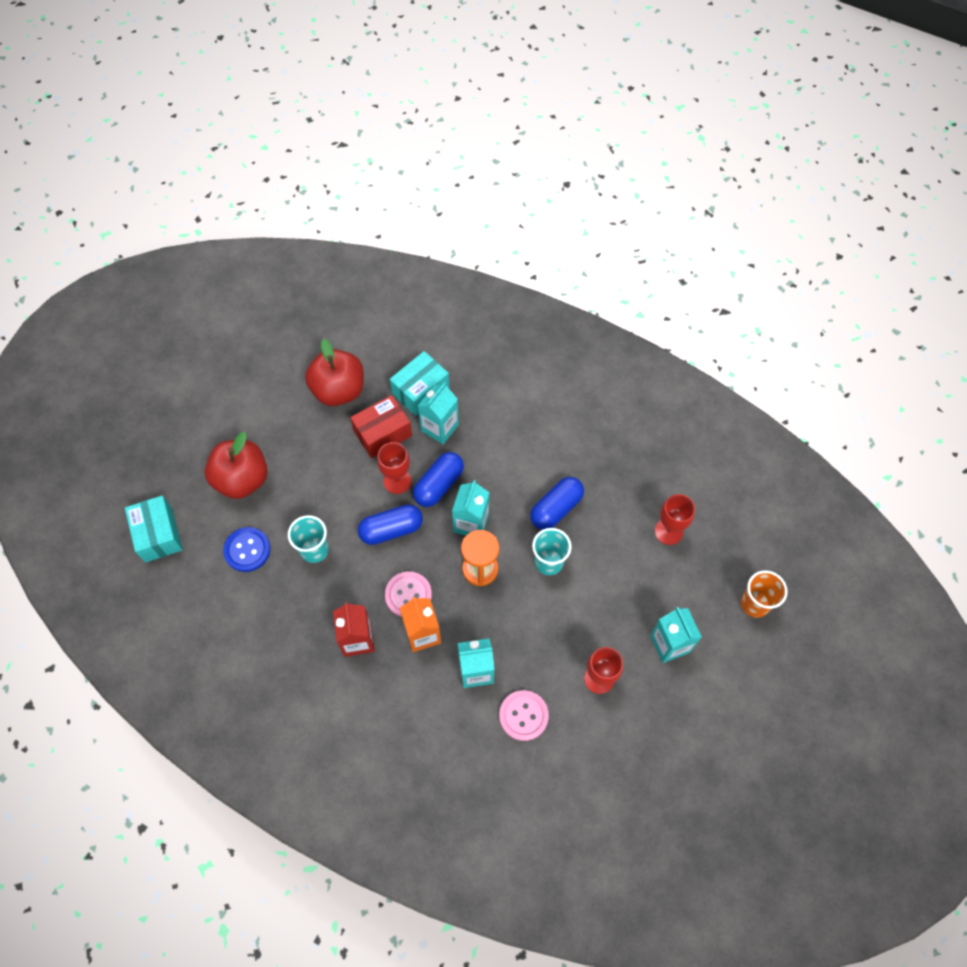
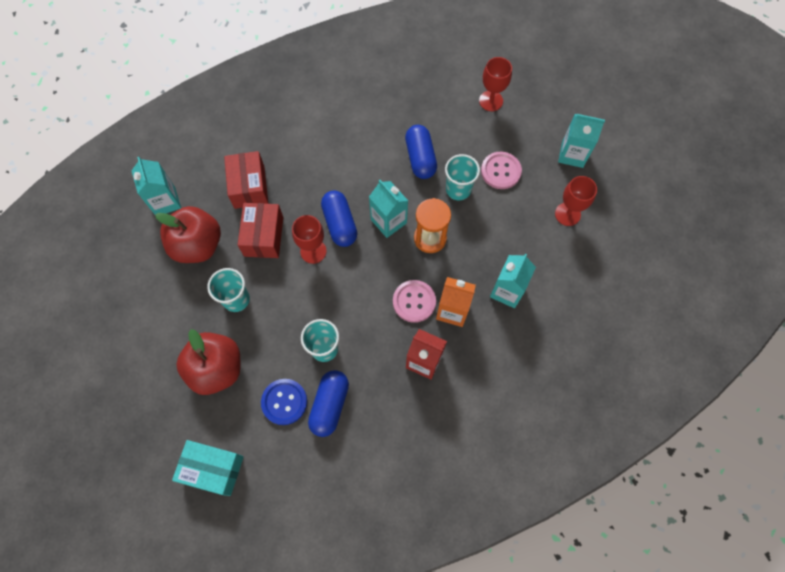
camera: 55 degrees left, 5 degrees up
(311, 452) = (236, 299): none -> turquoise cup
(391, 529) = (351, 280): blue capsule -> blue capsule (329, 405)
(420, 390) = (249, 187): turquoise box -> red box
(439, 427) = (292, 193): turquoise carton -> turquoise carton (165, 201)
(523, 716) = (562, 280): pink button -> pink button (500, 171)
(754, 604) = (579, 86): orange cup -> none

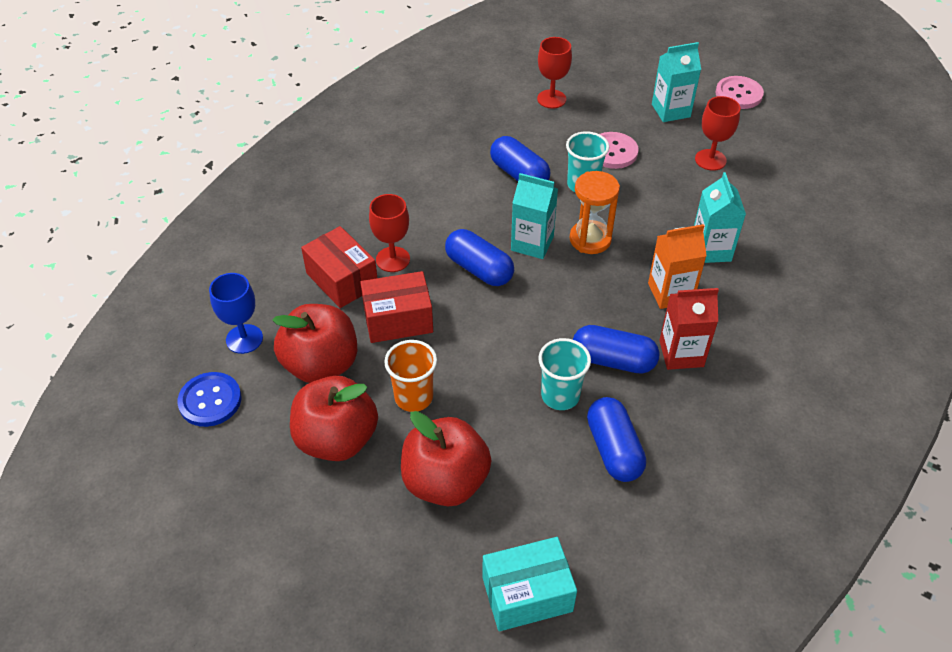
camera: 30 degrees left, 20 degrees down
(165, 201) = (244, 339): turquoise carton -> blue goblet
(174, 304) = (337, 439): none -> red apple
(236, 299) = (413, 397): turquoise cup -> orange cup
(264, 236) = (398, 320): red box -> red box turned 75 degrees counterclockwise
(284, 402) = (557, 474): blue button -> blue button (210, 400)
(313, 251) = (469, 308): red goblet -> red goblet (393, 259)
(376, 341) = (613, 360): none -> blue capsule
(414, 301) = (622, 303): pink button -> pink button (738, 94)

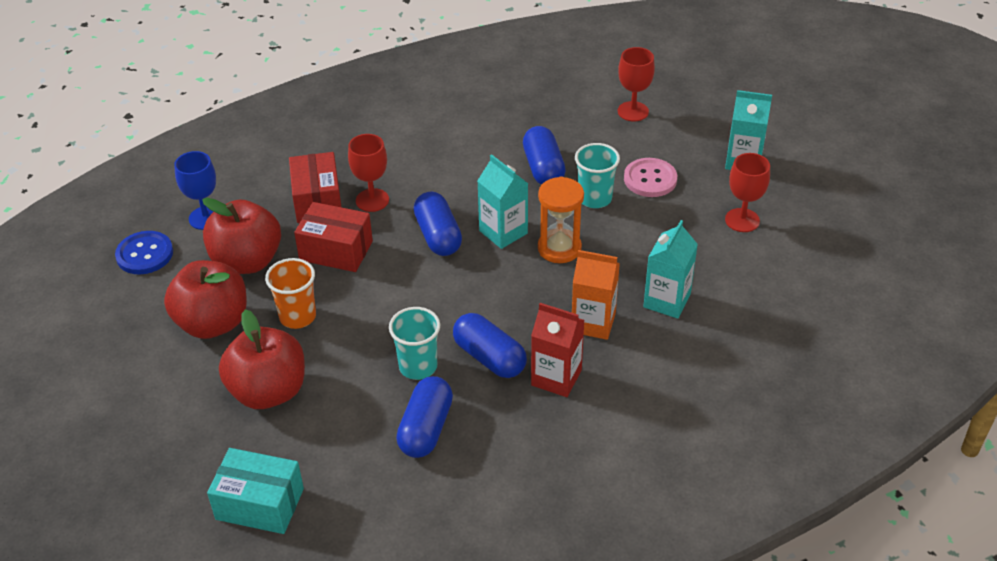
camera: 30 degrees right, 5 degrees down
(738, 94) = (830, 169): pink button -> none

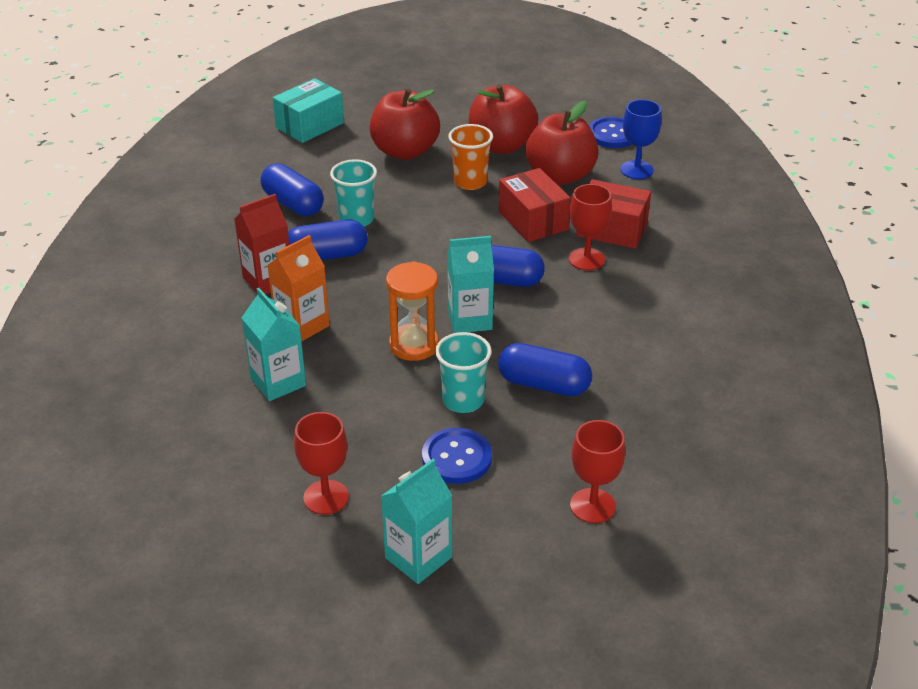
camera: 120 degrees right, 5 degrees down
(336, 250) = (533, 220): red box -> red box turned 75 degrees counterclockwise
(650, 179) = (457, 458): pink button -> blue button

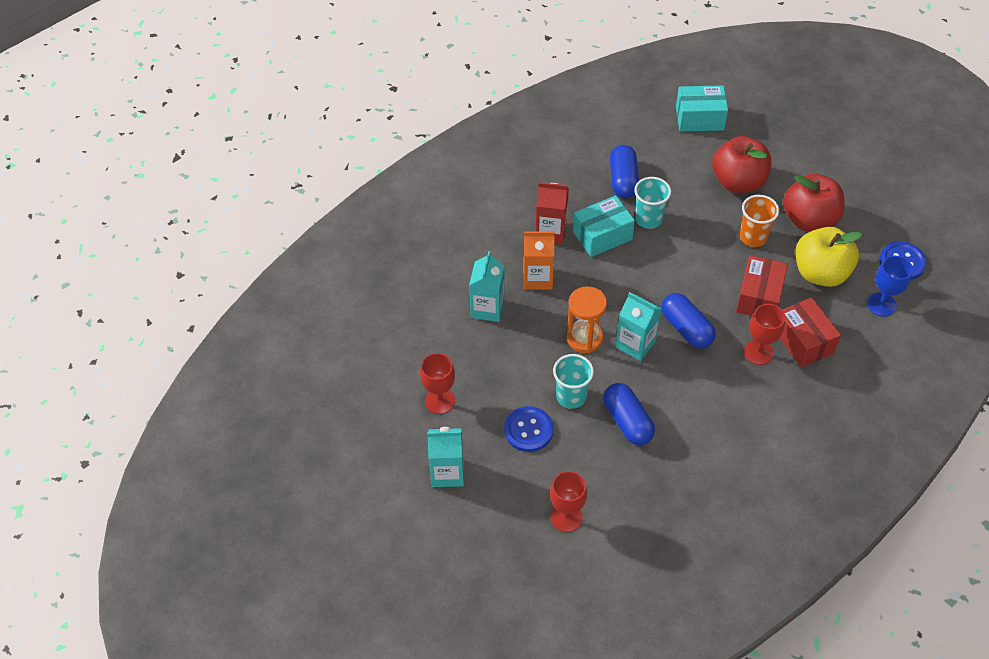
camera: 45 degrees right, 15 degrees up
(327, 255) = (602, 236): blue capsule -> turquoise box
(560, 176) = (820, 273): red apple -> yellow apple

